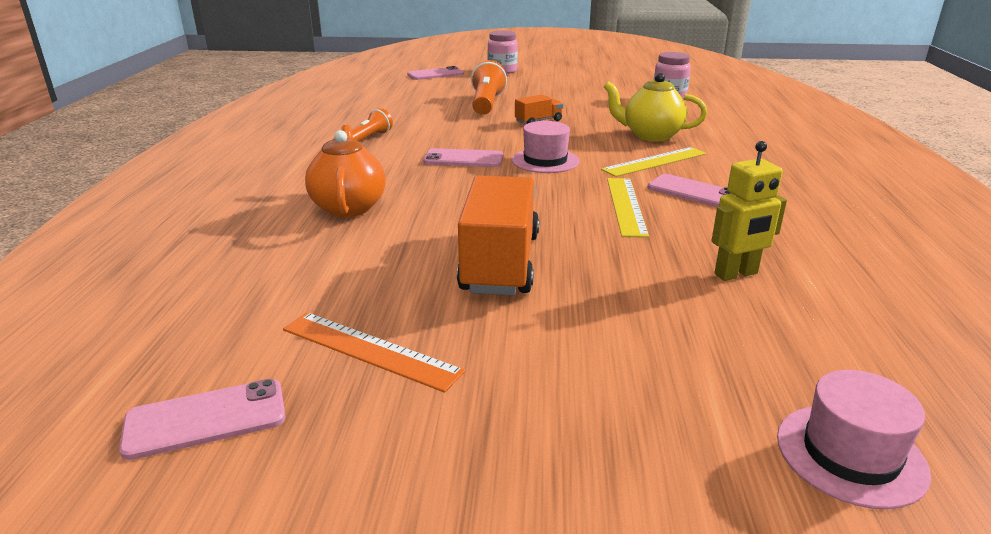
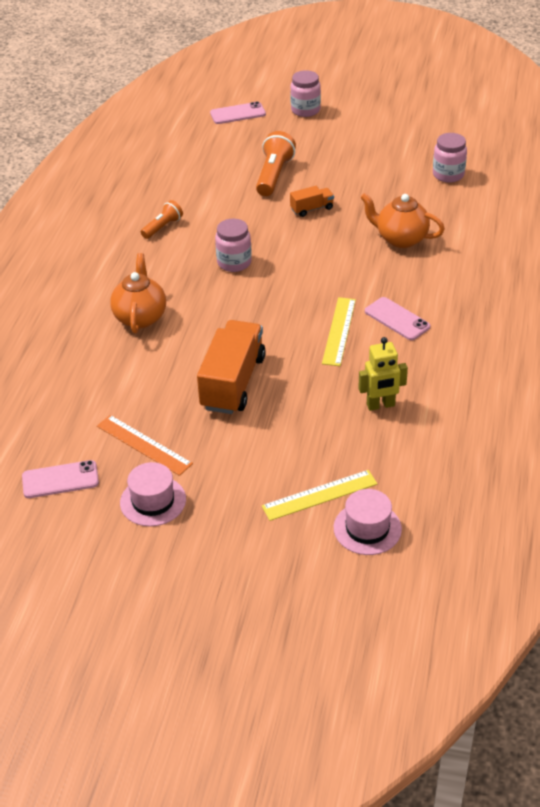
camera: 10 degrees right, 15 degrees up
(463, 159) = (234, 262): pink phone -> pink jar
(545, 161) = (298, 270): pink hat -> pink hat (153, 501)
(651, 136) = (401, 239): yellow teapot -> orange teapot
(654, 162) = (386, 277): yellow ruler -> yellow ruler (320, 495)

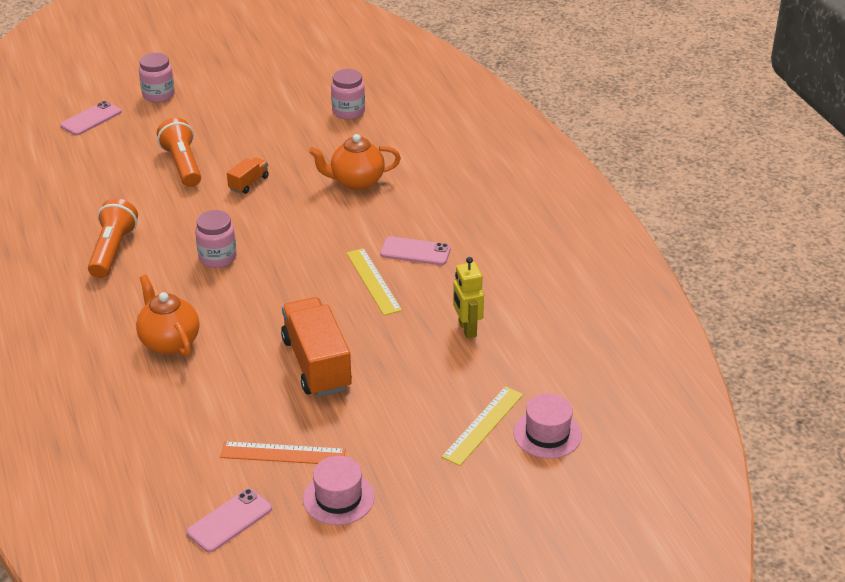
camera: 35 degrees left, 5 degrees down
(162, 227) = (113, 251): orange flashlight -> orange flashlight, size x1.64
(380, 405) = (467, 329): yellow robot -> yellow robot turned 120 degrees clockwise

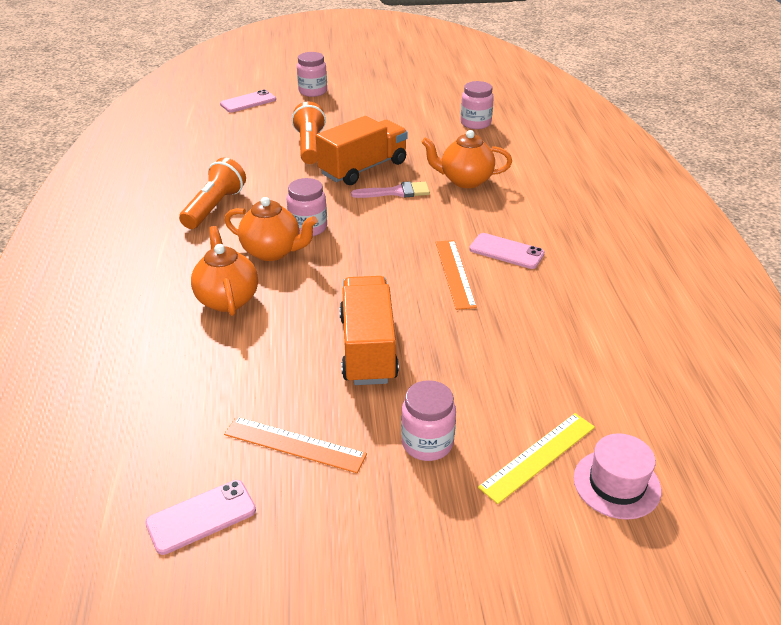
camera: 15 degrees right, 0 degrees up
(192, 288) = (272, 251): none -> orange teapot
(249, 183) = (363, 168): orange truck -> orange truck, size x2.10
(291, 205) = (396, 192): none -> pink brush
(338, 498) = (338, 515): pink hat -> none
(373, 281) = (454, 273): yellow ruler -> orange ruler
(392, 432) = (427, 443): none -> pink jar
(467, 329) = (543, 339): yellow robot -> none

